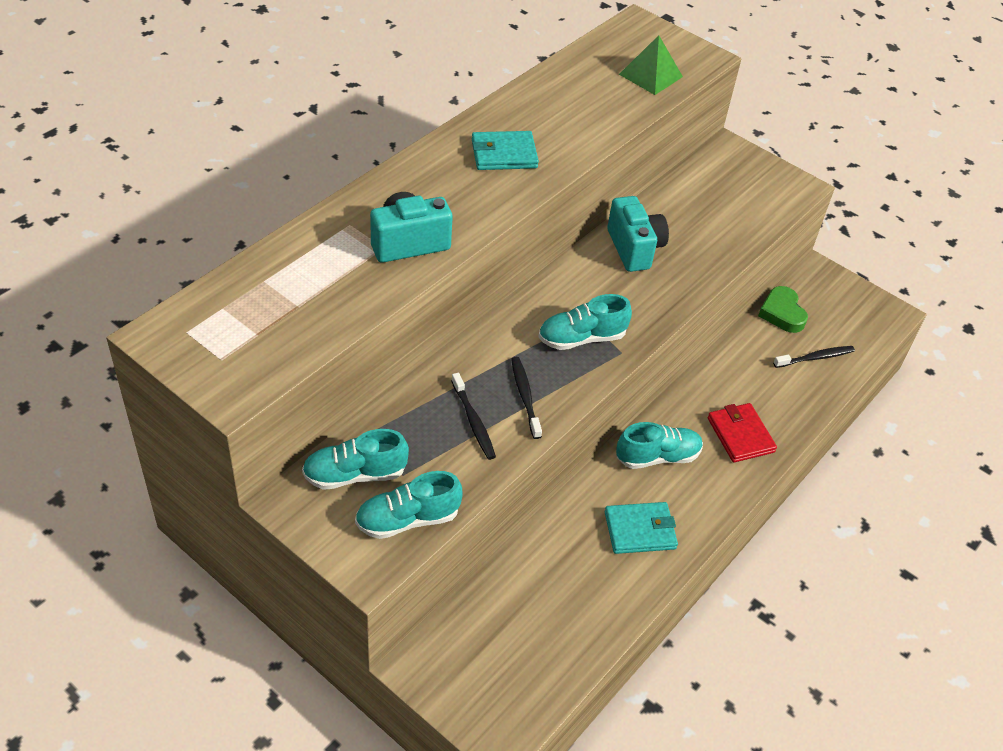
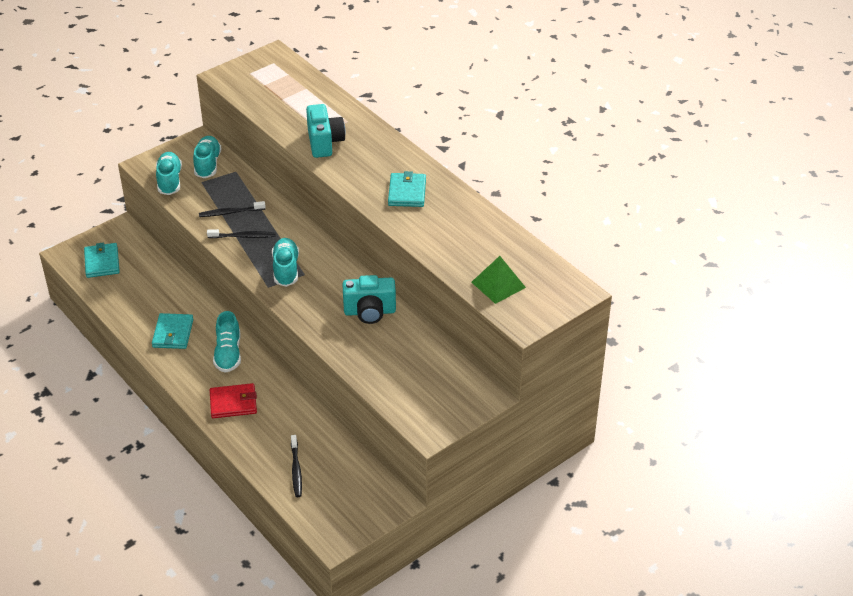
camera: 105 degrees right, 5 degrees down
(510, 671) = (102, 262): none -> turquoise wallet
(782, 313) = (350, 461): green heart -> none

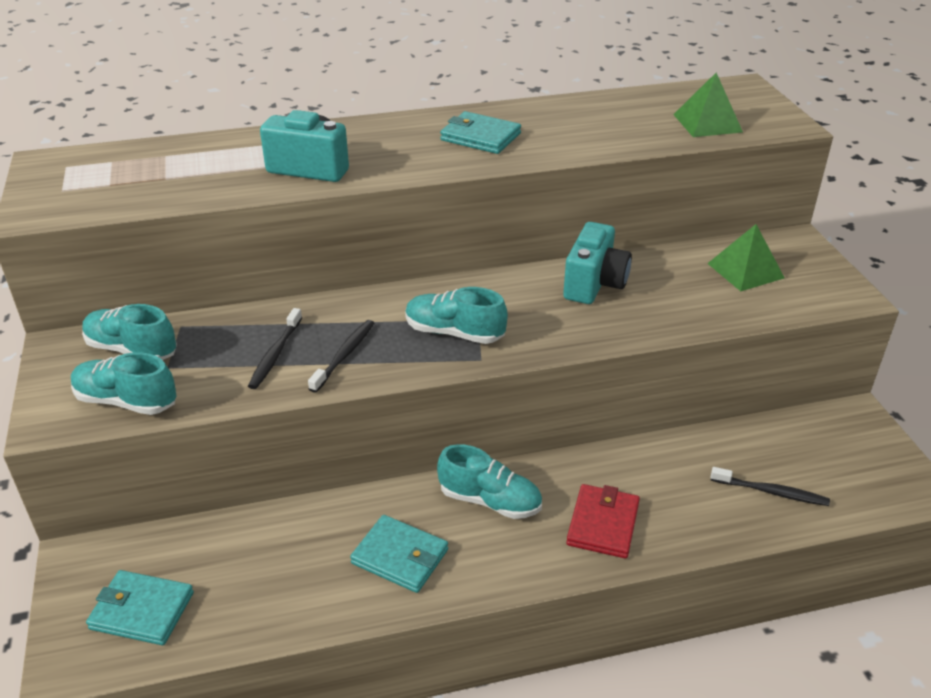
camera: 65 degrees left, 5 degrees down
(429, 377) = (745, 270): none -> green pyramid

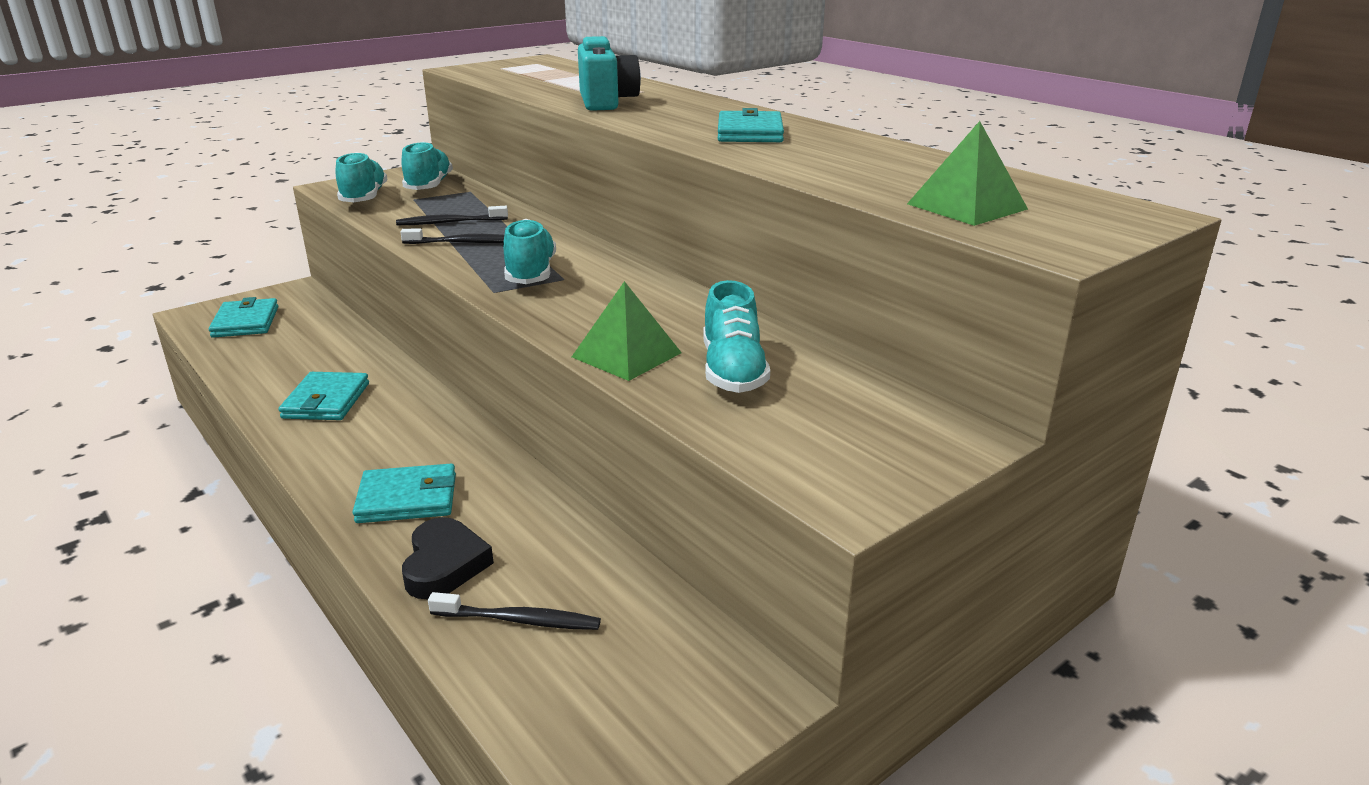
camera: 65 degrees right, 10 degrees down
(490, 501) = (418, 427): turquoise shoe -> turquoise shoe (733, 371)
(594, 284) = (685, 319): turquoise camera -> none
(603, 524) = (407, 498): red wallet -> turquoise wallet
(699, 517) = (444, 565): none -> black heart
(745, 270) = (824, 404): green pyramid -> green pyramid (627, 355)
(771, 492) = (519, 620): black toothbrush -> black toothbrush turned 75 degrees counterclockwise

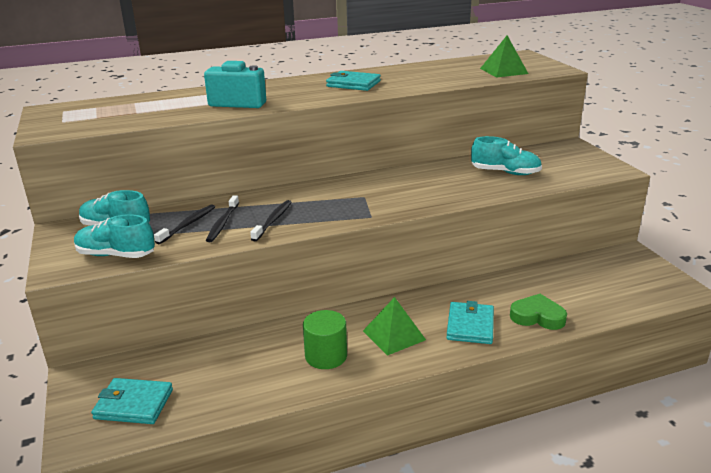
camera: 70 degrees left, 0 degrees up
(326, 401) = (326, 356): turquoise wallet -> green cylinder
(444, 565) = (537, 316): black heart -> green heart
(519, 620) = (584, 299): black toothbrush -> black toothbrush (188, 224)
(531, 273) = (349, 204): turquoise shoe -> none
(627, 355) = (478, 191): green pyramid -> green pyramid (394, 335)

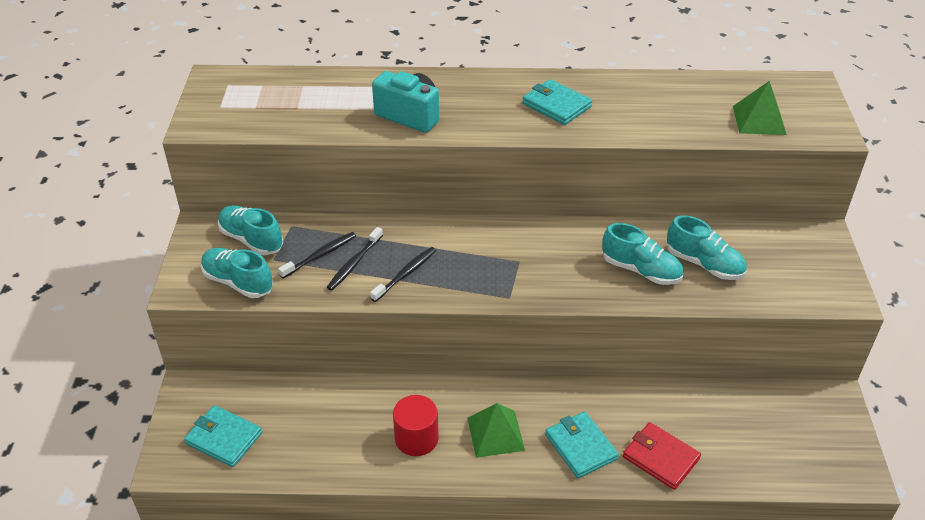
camera: 20 degrees right, 15 degrees up
(326, 356) = (416, 438): green cylinder -> red cylinder
(462, 184) = (641, 270): none -> turquoise shoe
(470, 326) = (581, 447): turquoise wallet -> turquoise wallet turned 60 degrees counterclockwise
(537, 316) = (661, 458): green heart -> red wallet

